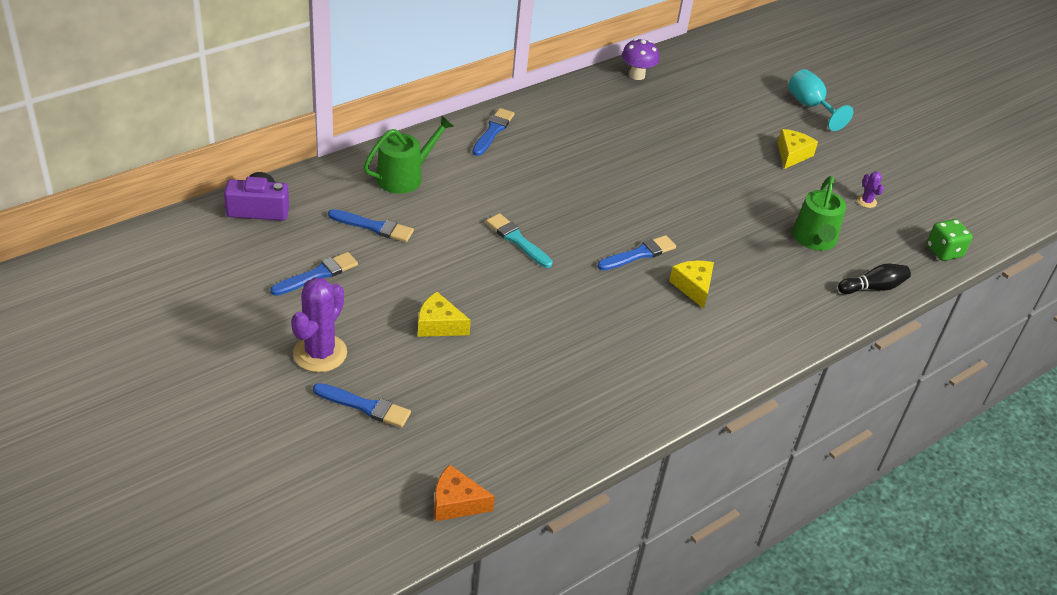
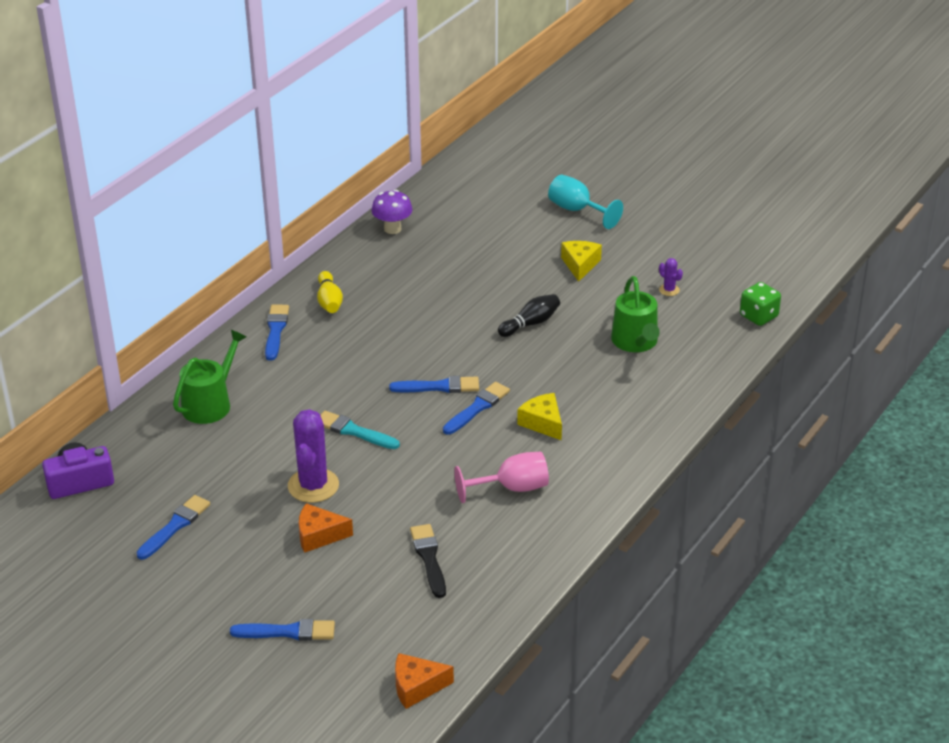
camera: 15 degrees left, 5 degrees down
(320, 353) = (218, 598): purple cactus -> purple cactus (313, 486)
(374, 227) = (206, 463): blue brush -> blue brush (439, 387)
(438, 325) = (319, 535): yellow cheese -> orange cheese
(528, 380) = (429, 558): none -> black brush
(552, 120) = (329, 301): none -> yellow bowling pin
(637, 339) = (512, 488): none -> pink goblet
(873, 287) = (708, 371): black bowling pin -> black bowling pin (530, 323)

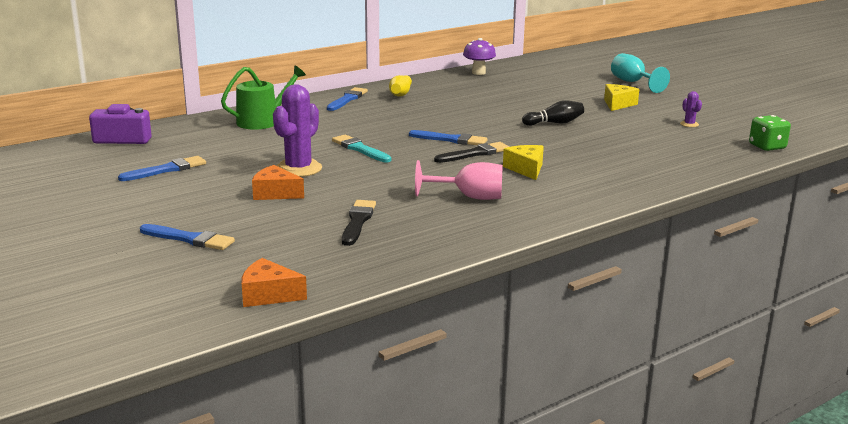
camera: 20 degrees right, 15 degrees down
(477, 408) = (474, 154): blue brush -> black brush
(636, 342) = (642, 143): green watering can -> none

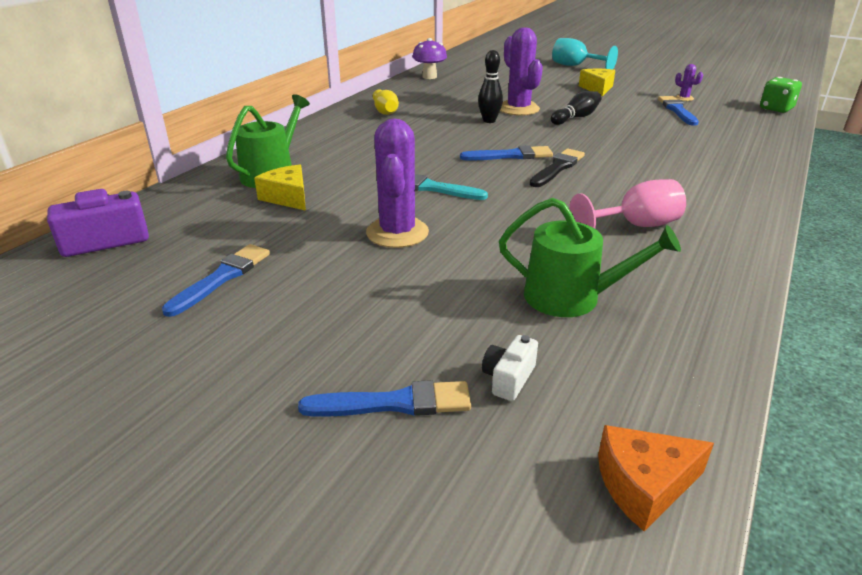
camera: 25 degrees left, 10 degrees up
(262, 244) = (508, 378): none -> white camera
(275, 193) = (415, 279): orange cheese -> none
(347, 99) = (337, 127): blue brush -> blue brush (677, 110)
(358, 221) = (571, 297): black brush -> green watering can
(474, 113) = (489, 121): none -> black bowling pin
(515, 109) = (518, 109): none -> purple cactus
(526, 169) = (632, 176): yellow cheese -> yellow cheese (287, 197)

